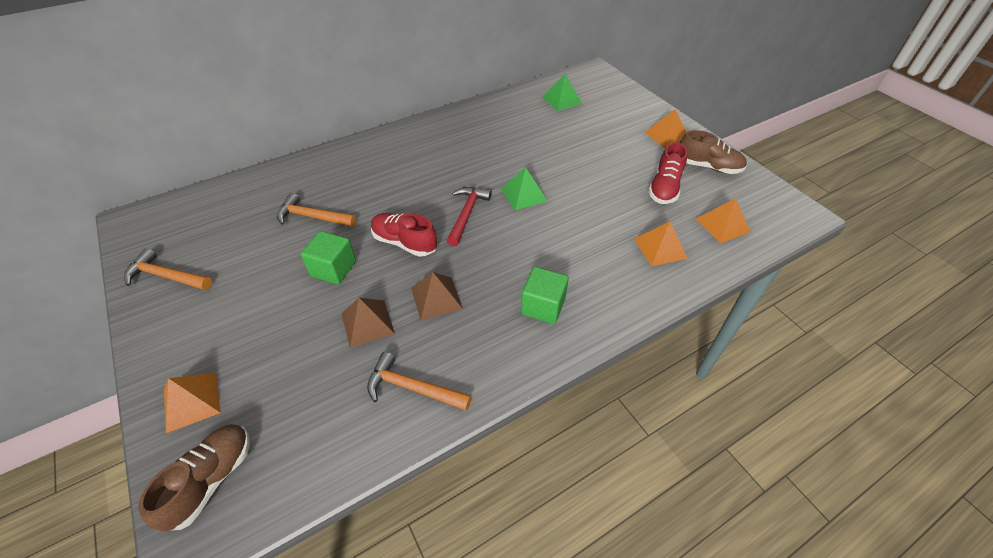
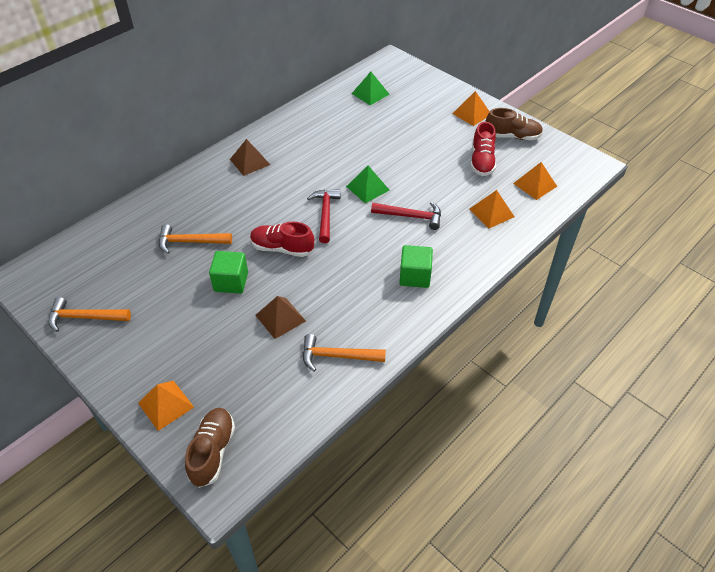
camera: 15 degrees left, 0 degrees up
(436, 298) = (328, 287): brown pyramid -> brown pyramid (250, 162)
(562, 234) = (411, 216): none -> red hammer

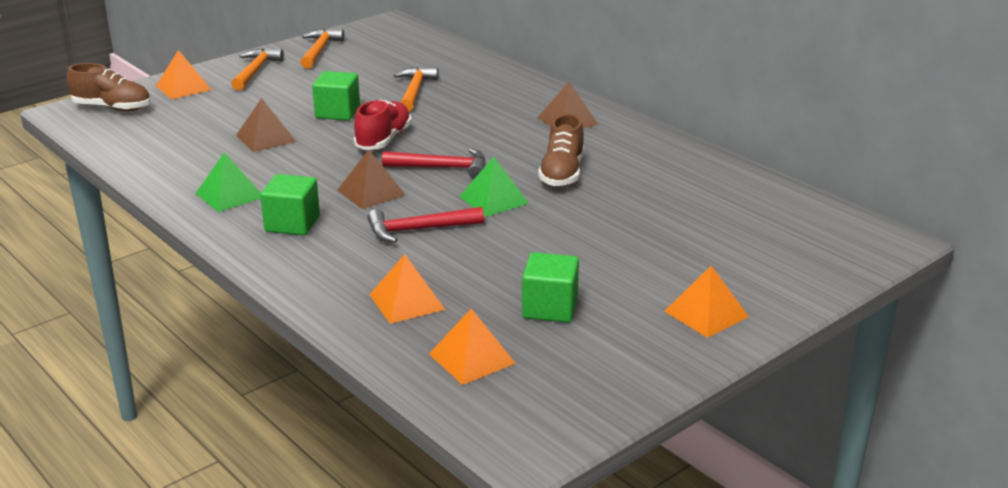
camera: 95 degrees right, 20 degrees down
(337, 356) = (187, 168): orange hammer -> orange hammer (255, 71)
(365, 244) = (371, 192): none -> brown pyramid
(370, 94) = (759, 214): green pyramid -> green pyramid (229, 195)
(411, 216) = (418, 230): red hammer -> red hammer turned 60 degrees clockwise
(482, 161) = (550, 308): red shoe -> green cube
(512, 136) = (628, 353): brown shoe -> brown shoe (562, 173)

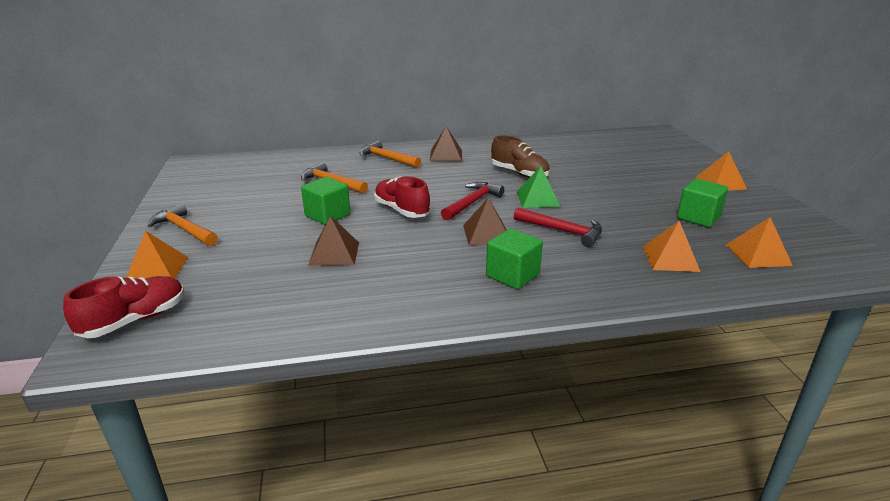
camera: 60 degrees left, 0 degrees up
(112, 108) = (135, 320): brown shoe -> red shoe
(229, 195) = (429, 292): green pyramid -> none
(319, 50) = (192, 196): orange hammer -> orange hammer (387, 158)
(418, 230) = (562, 231): red hammer -> red hammer turned 75 degrees counterclockwise

